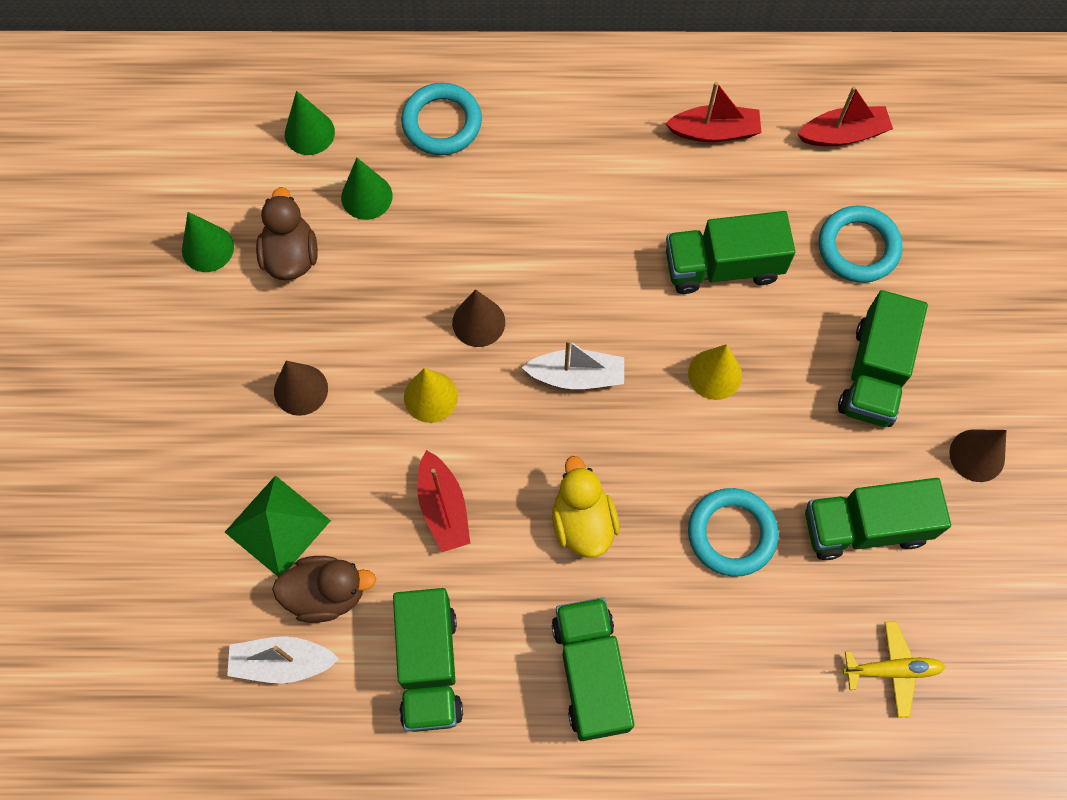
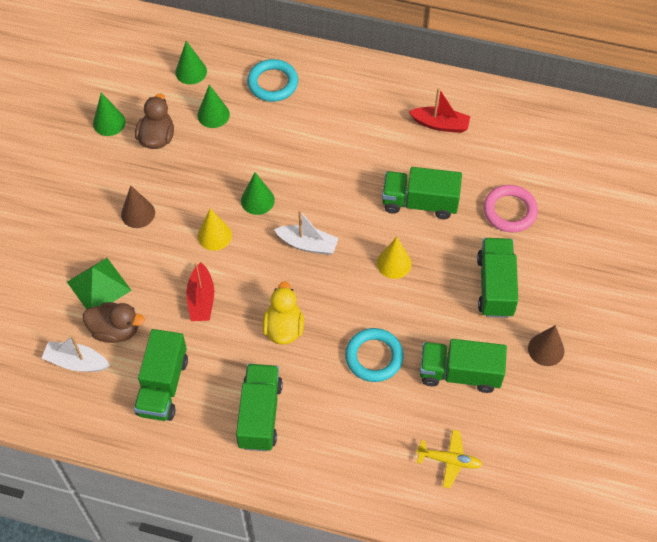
camera: 15 degrees right, 10 degrees down
(478, 322) = (257, 200): brown cone -> green cone
(843, 134) = (522, 143): red boat -> none
(858, 247) = (509, 211): turquoise ring -> pink ring
(874, 373) = (495, 286): green truck -> green truck turned 150 degrees clockwise

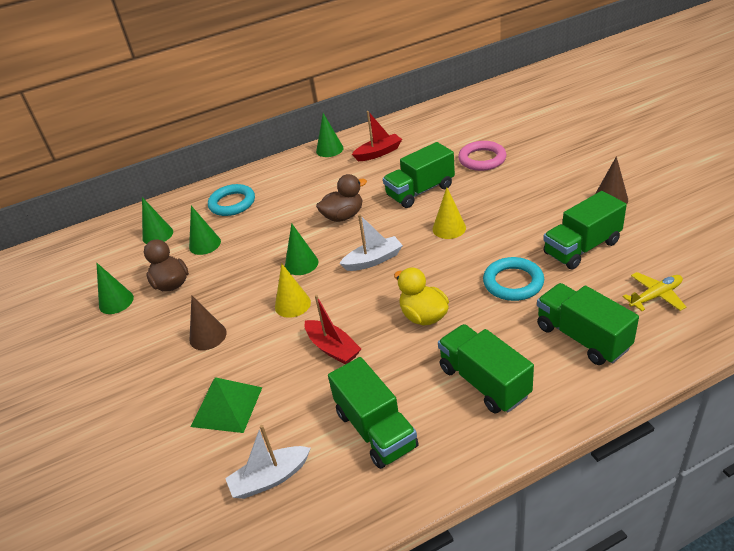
camera: 35 degrees left, 20 degrees down
(115, 330) = (281, 425): brown duck -> brown duck (343, 216)
(408, 82) = (329, 149): none -> green cone
(495, 286) = (530, 194): green truck -> green truck (582, 337)

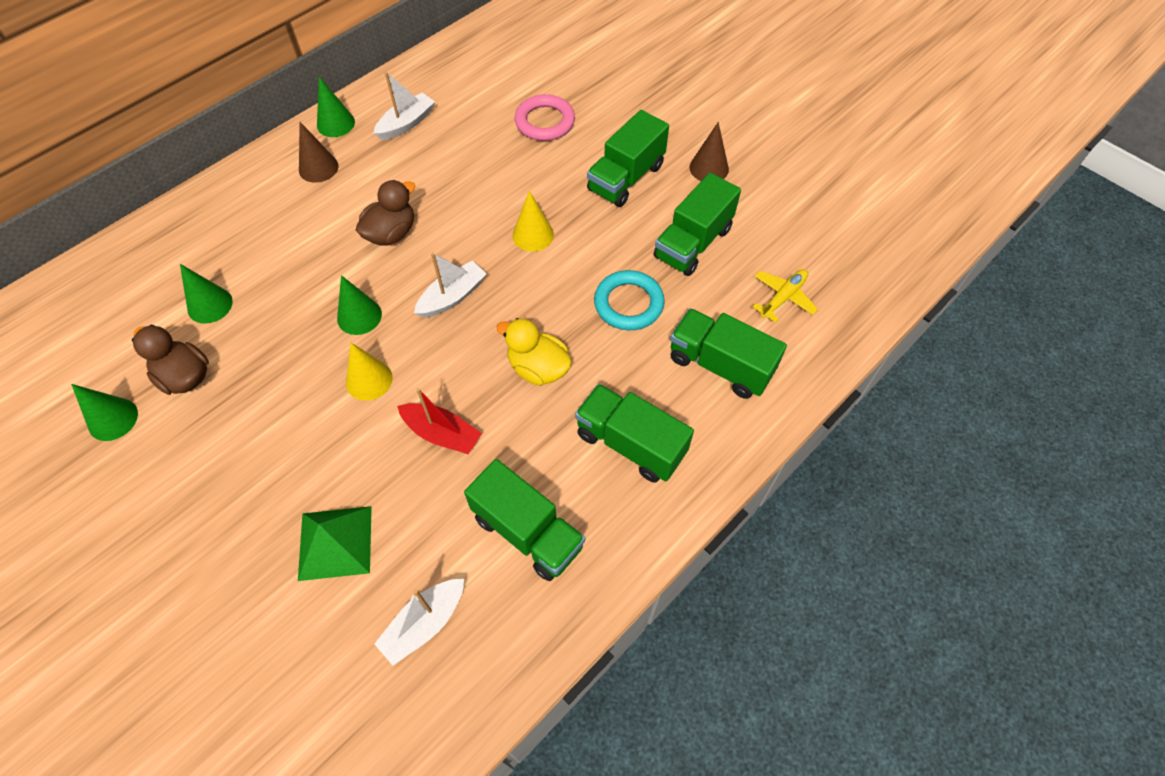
camera: 25 degrees left, 20 degrees up
(157, 235) = (130, 299): green cone -> none
(208, 336) = (270, 447): brown cone -> brown cone (318, 168)
(232, 203) = (225, 231): turquoise ring -> none
(378, 153) = (406, 124): red boat -> white boat
(420, 191) = (480, 181): green truck -> green truck (626, 178)

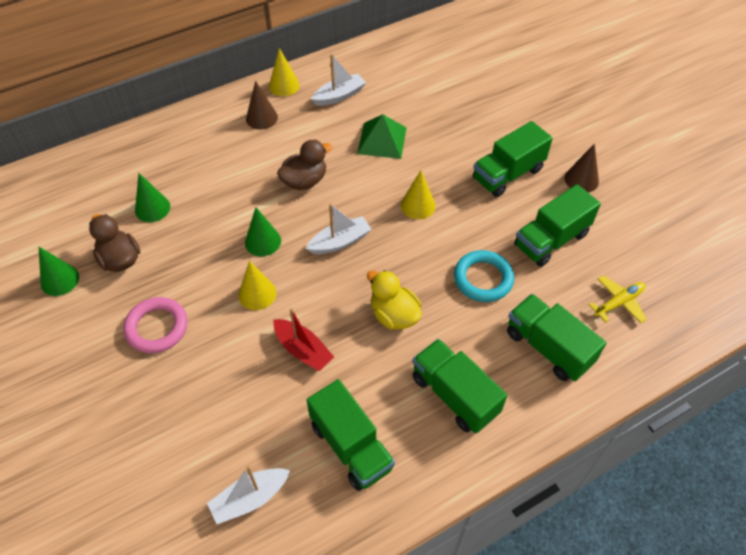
camera: 15 degrees right, 5 degrees down
(335, 123) = (284, 85): green cone -> yellow cone
(335, 542) = (198, 416): green pyramid -> green pyramid (382, 140)
(545, 122) = (451, 115): pink ring -> pink ring (157, 327)

